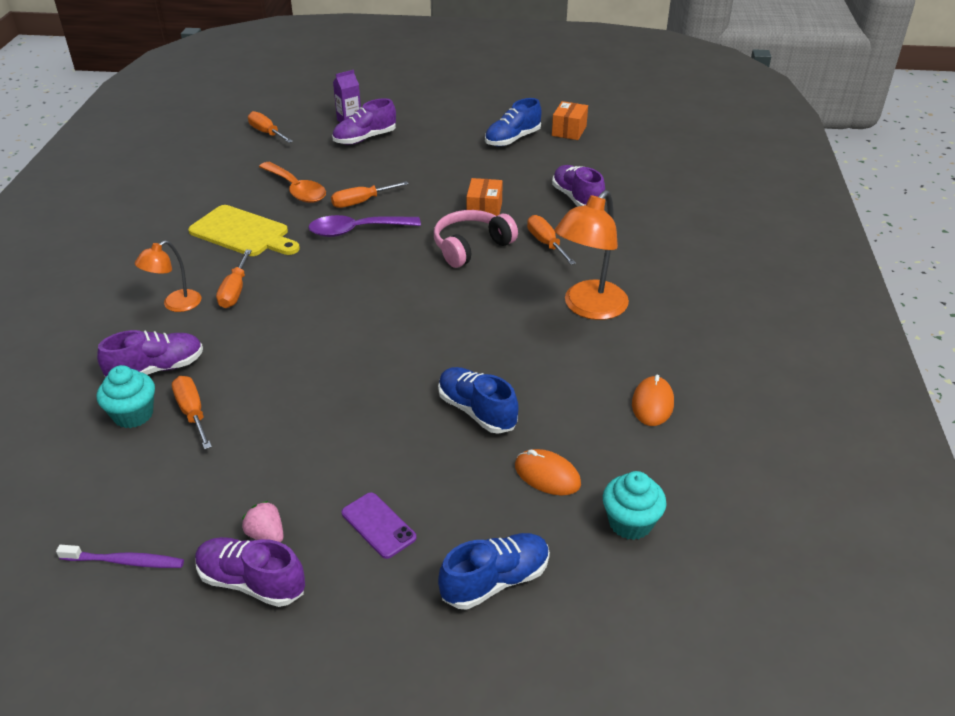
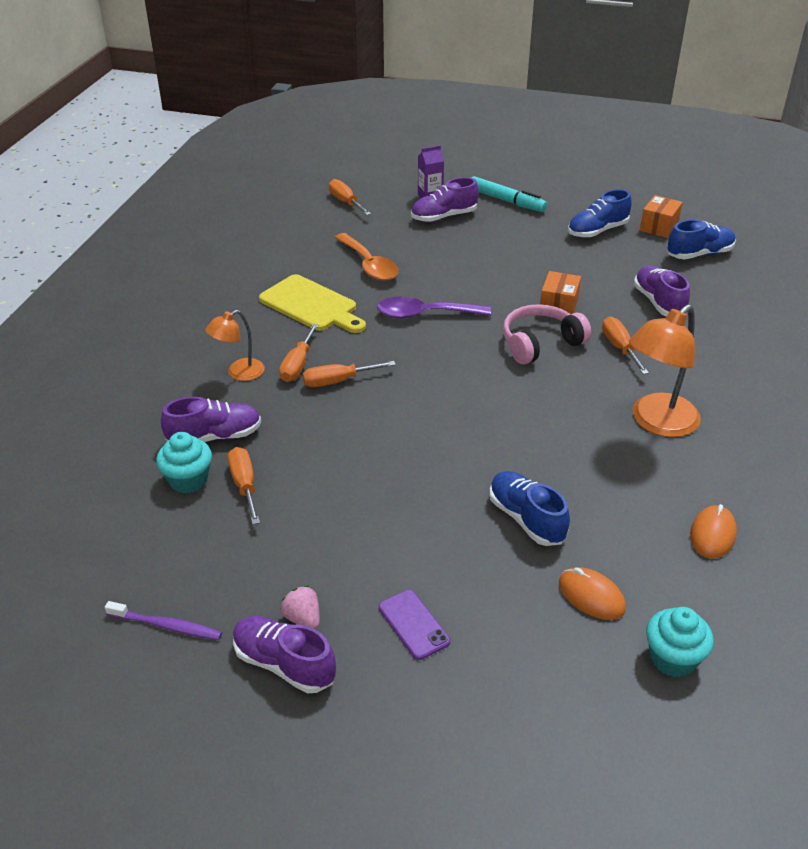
camera: 10 degrees right, 0 degrees up
(361, 202) = (433, 284): orange screwdriver -> orange screwdriver (338, 381)
(423, 119) = (506, 201): none -> turquoise marker
(495, 581) = (525, 699): blue shoe -> blue shoe (699, 254)

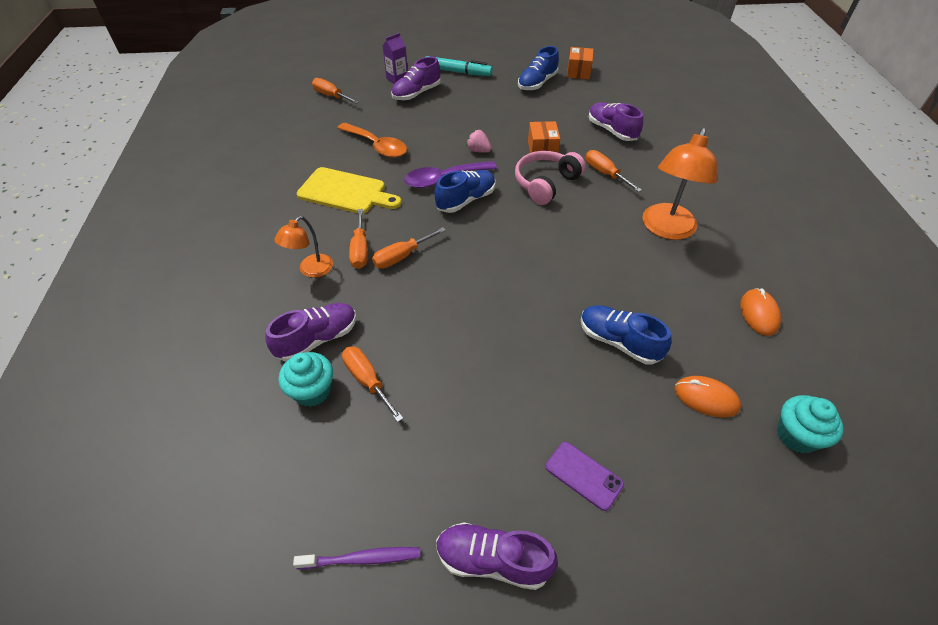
camera: 20 degrees left, 10 degrees up
(303, 618) = (486, 504): pink strawberry -> pink strawberry (478, 151)
(699, 254) = (618, 87): blue shoe -> blue shoe (466, 200)

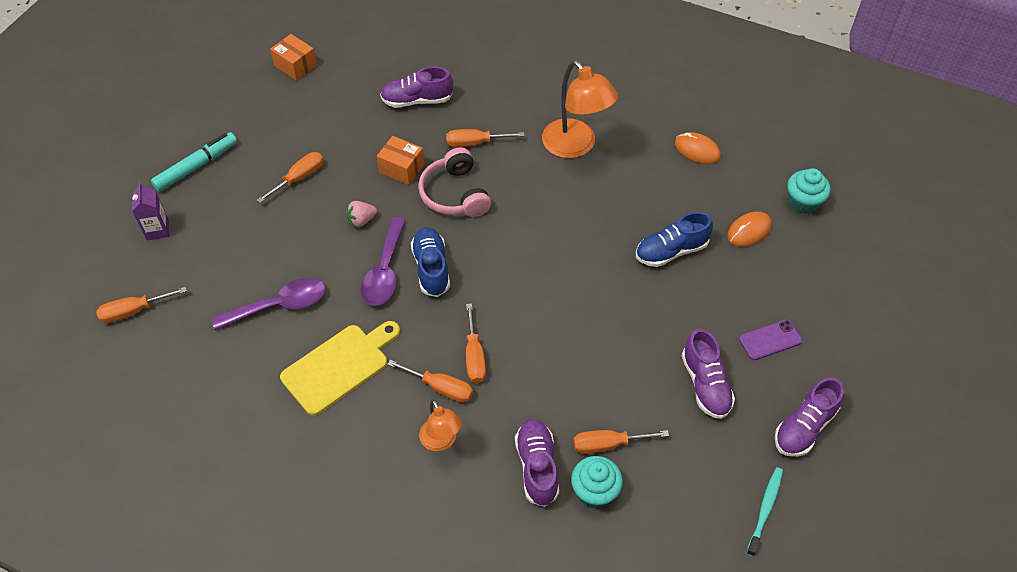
camera: 60 degrees left, 5 degrees up
(362, 558) = (765, 509): purple toothbrush -> turquoise toothbrush
(377, 146) = (279, 305): orange spoon -> purple spoon
(416, 93) = (206, 225): purple shoe -> purple shoe (705, 384)
(488, 111) = (299, 178): none -> orange screwdriver
(537, 83) = (285, 110): blue shoe -> none

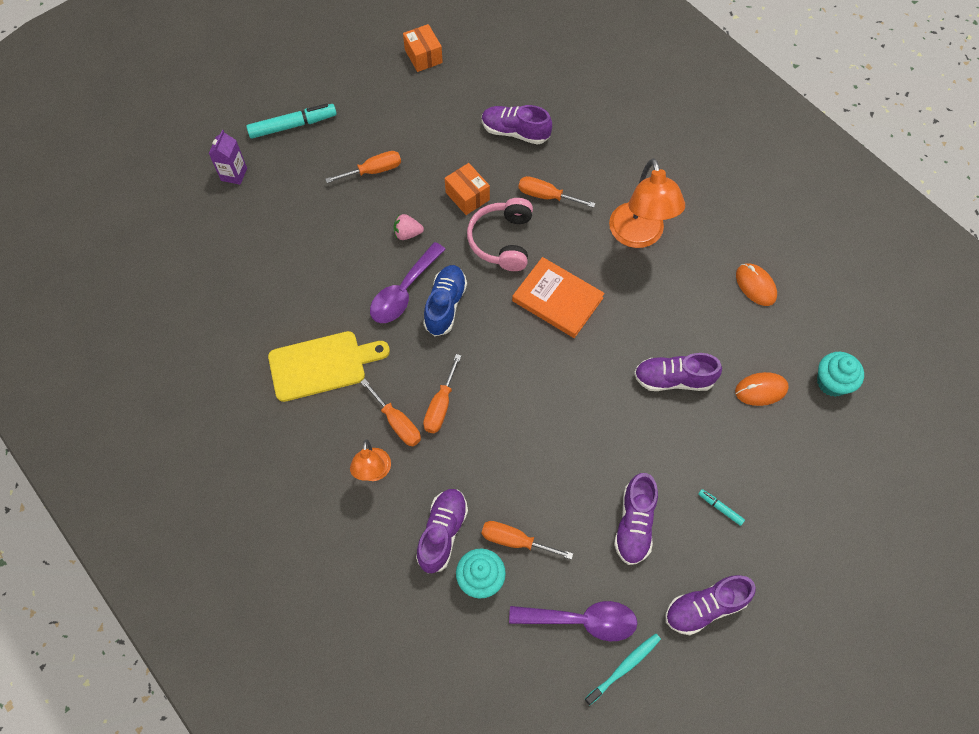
camera: 25 degrees right, 10 degrees up
(133, 311) = (181, 243): orange screwdriver -> none
(279, 305) = (300, 287): purple spoon -> purple spoon (582, 620)
(532, 224) = (557, 299): none -> orange book
(671, 251) = (673, 379): blue shoe -> purple shoe
(770, 340) = (720, 508): purple phone -> turquoise marker

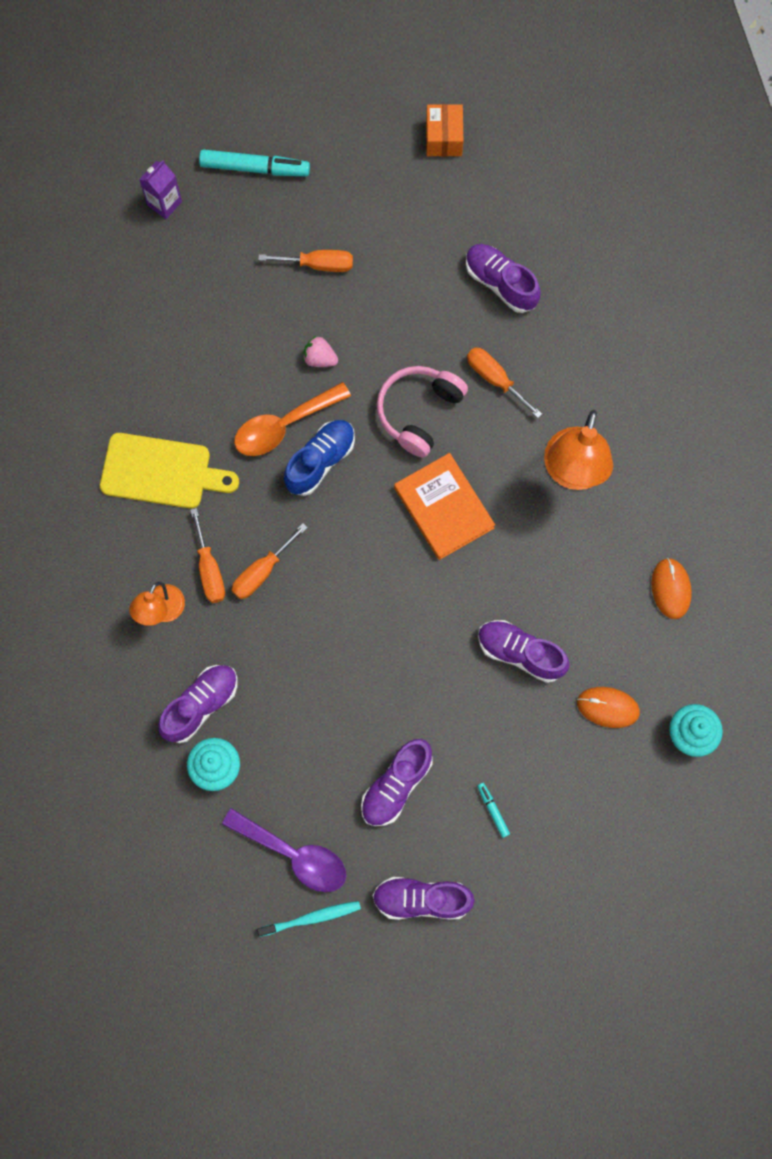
camera: 25 degrees right, 10 degrees up
(403, 292) = (283, 426): purple spoon -> orange spoon
(467, 196) = (407, 341): orange box -> none
(515, 541) = (268, 746): orange screwdriver -> none

